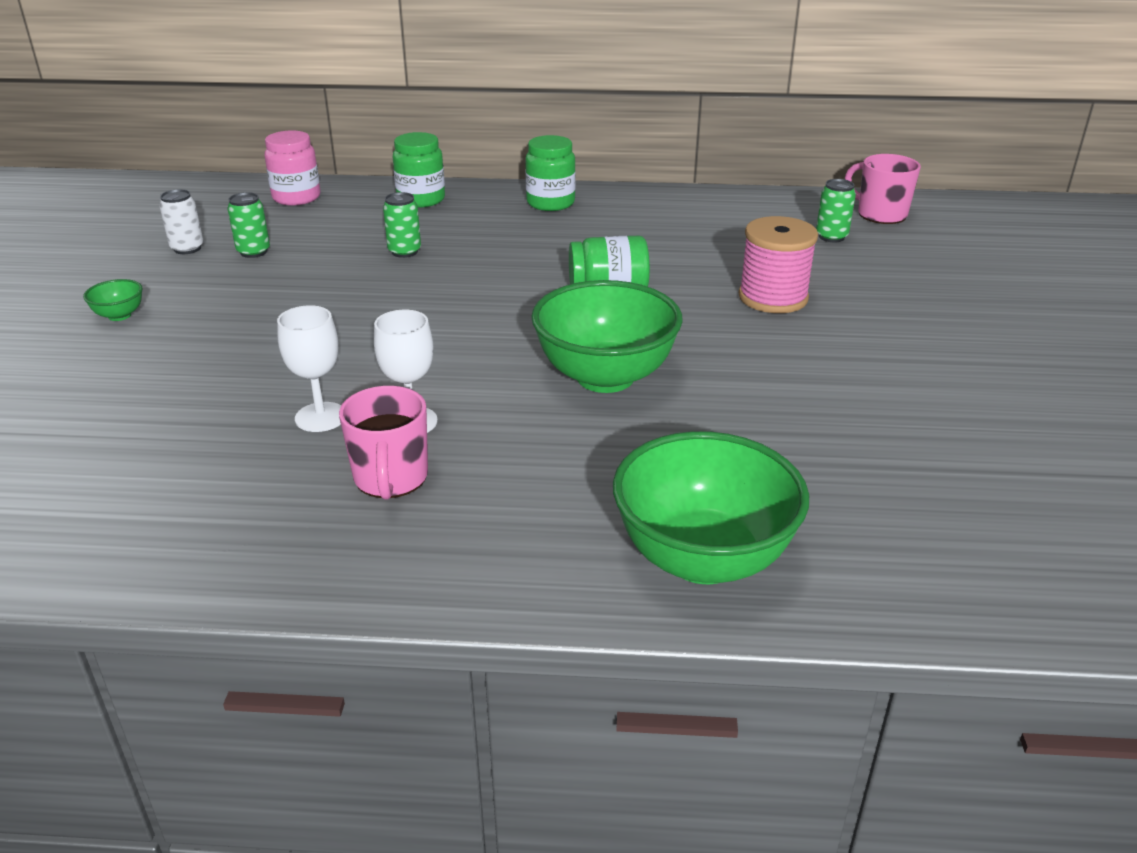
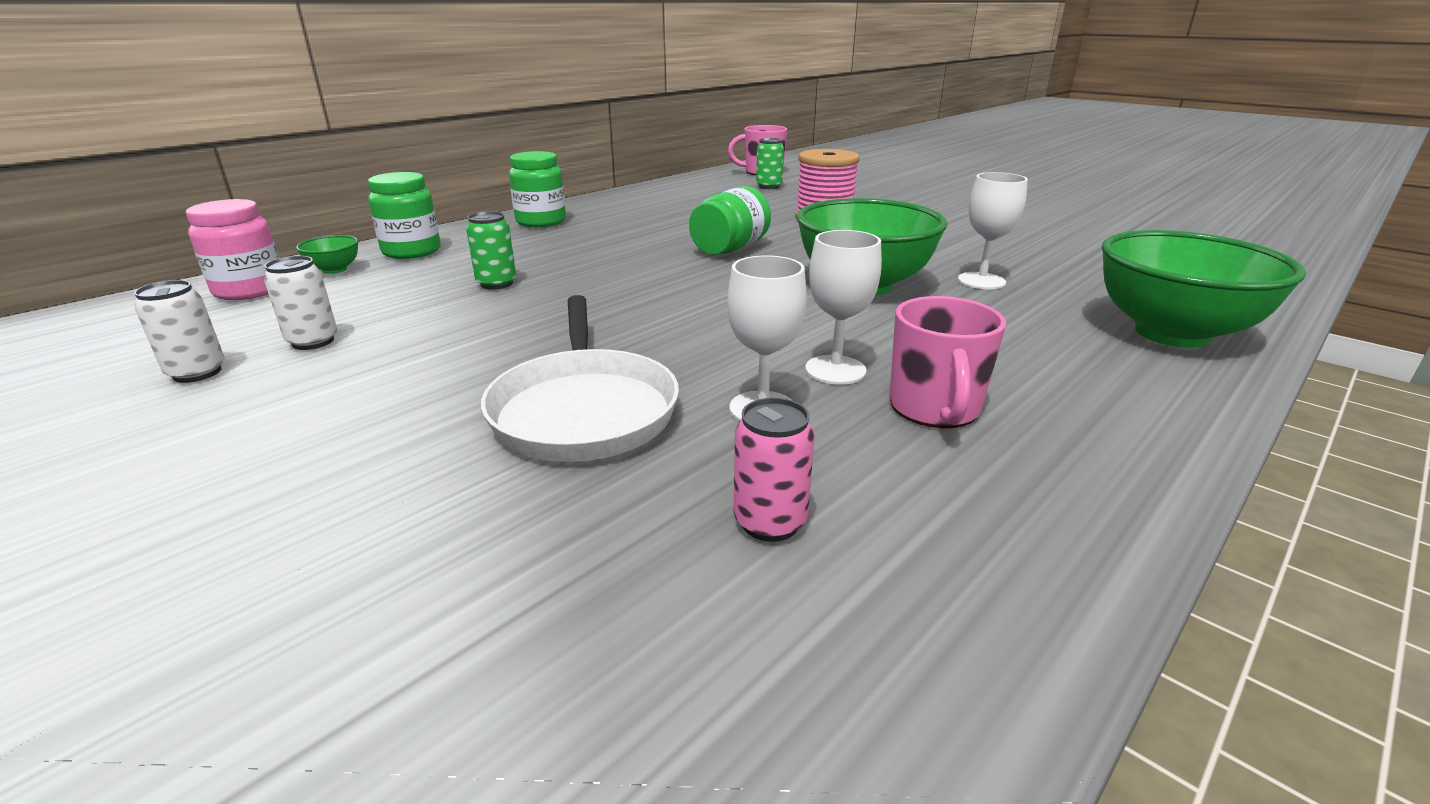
camera: 50 degrees left, 5 degrees down
(119, 315) = (258, 466): green bowl -> green bowl (334, 270)
(189, 468) = (770, 522): none -> pink can
(253, 252) = (313, 341): green can -> white can
(257, 364) = (583, 410): none -> white pan
(391, 478) = (934, 409): pink mug -> pink mug turned 60 degrees clockwise
(707, 427) = (981, 281): none -> white goblet

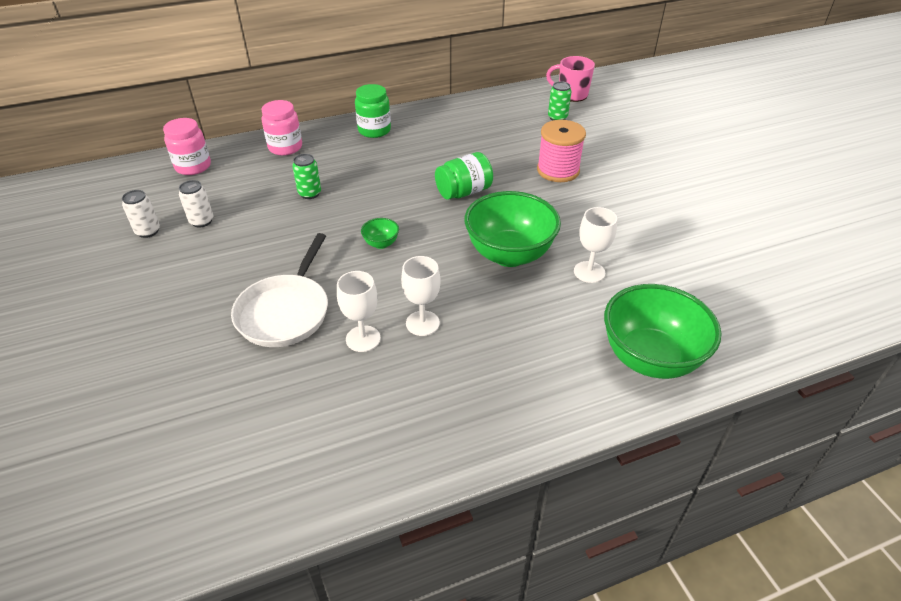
camera: 25 degrees right, 15 degrees up
(334, 270) = (239, 157): green bowl -> green bowl (381, 244)
(412, 251) = (285, 147): green jar -> pink jar
(770, 522) = (309, 406): pink can -> none
(934, 409) = (443, 368): pink mug -> none

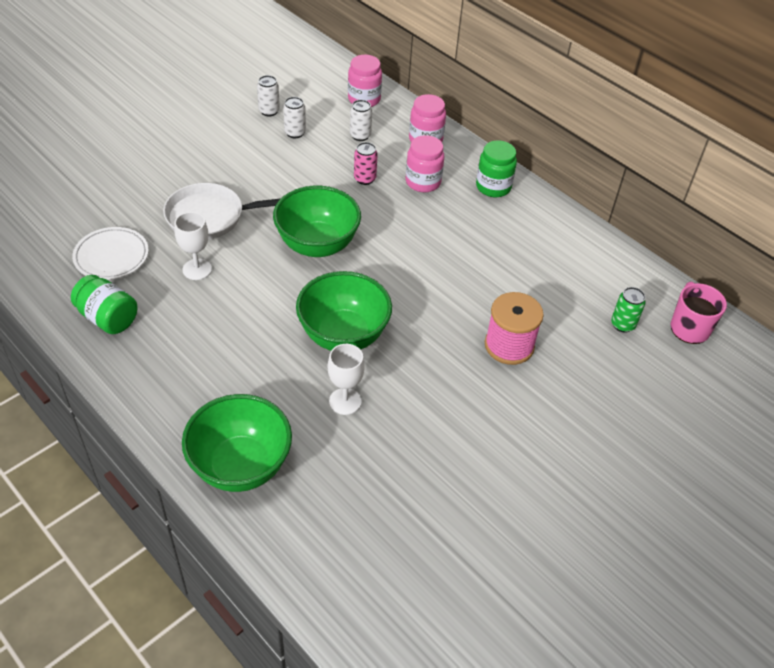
camera: 65 degrees right, 5 degrees up
(245, 181) = (360, 136): none -> white can
(293, 413) = (111, 256): none -> white plate
(310, 193) = (364, 179): green can -> pink can
(340, 163) = (423, 182): none -> pink jar
(381, 244) = (317, 245): green bowl -> green bowl, size x2.40
(422, 323) = (227, 299): white goblet -> none
(464, 192) = (425, 279): green jar -> green jar (108, 318)

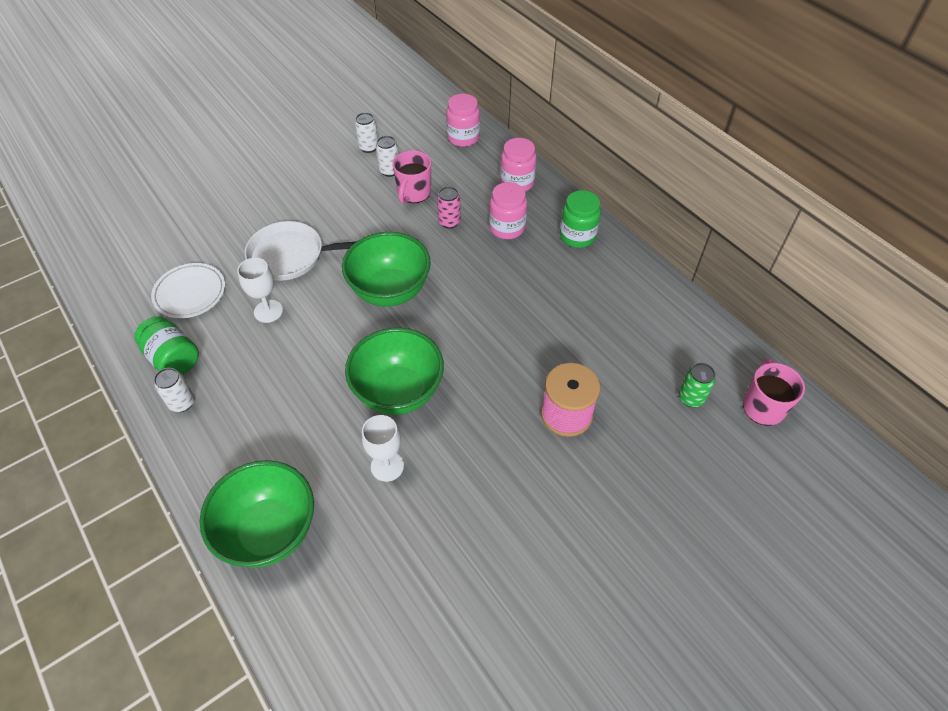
camera: 10 degrees right, 5 degrees up
(323, 153) = (413, 193): none -> pink mug
(360, 136) = (452, 176): white can -> white can (182, 403)

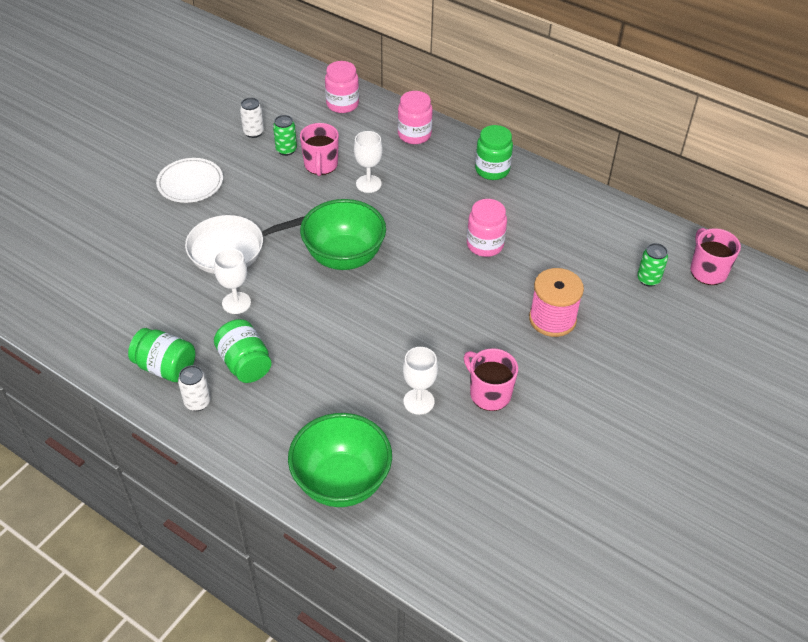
camera: 20 degrees left, 5 degrees down
(190, 293) = (148, 306): white plate -> white plate (190, 183)
(244, 375) = (245, 363): none -> green jar
(389, 171) = (286, 150): white can -> green can
(398, 392) = (397, 340): green bowl -> none
(449, 222) = (368, 184): pink can -> white goblet
(462, 479) = (489, 393): none -> pink mug
(507, 228) = (425, 177): pink jar -> pink jar (485, 245)

